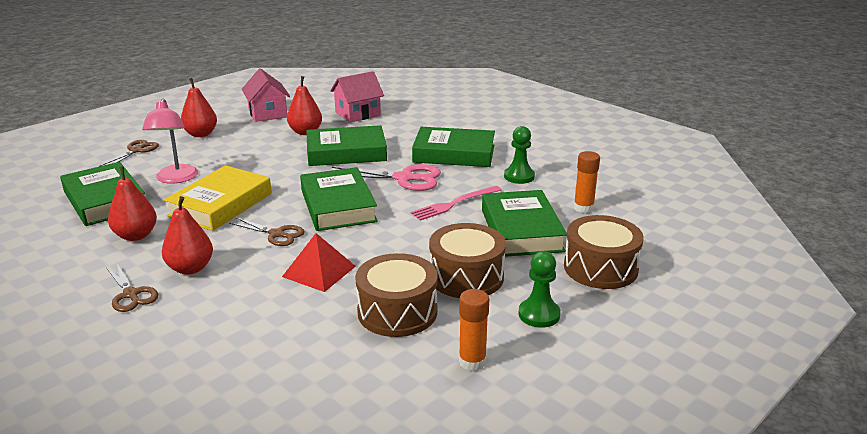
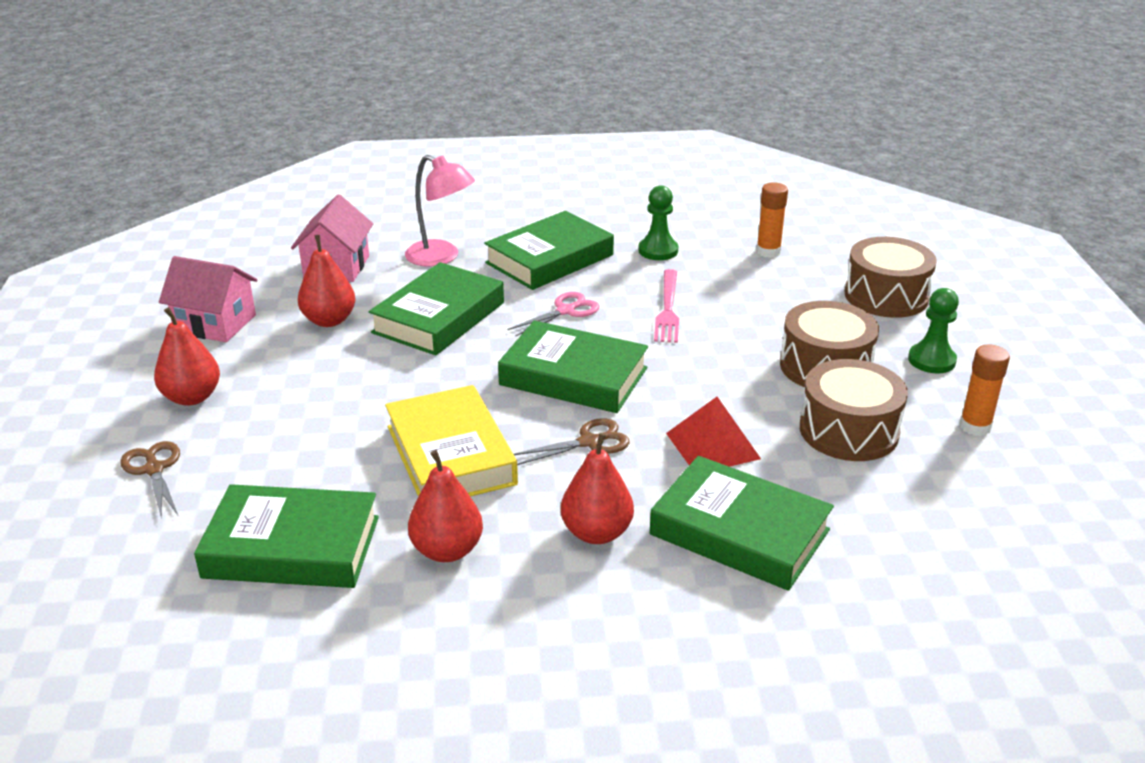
camera: 50 degrees left, 5 degrees up
(131, 294) = (608, 600): brown scissors -> none
(176, 179) = (314, 465): pink lamp -> pink lamp (441, 257)
(404, 178) = (566, 311): pink scissors -> pink scissors, size x0.64
(521, 230) = (770, 300): green book -> green book (739, 532)

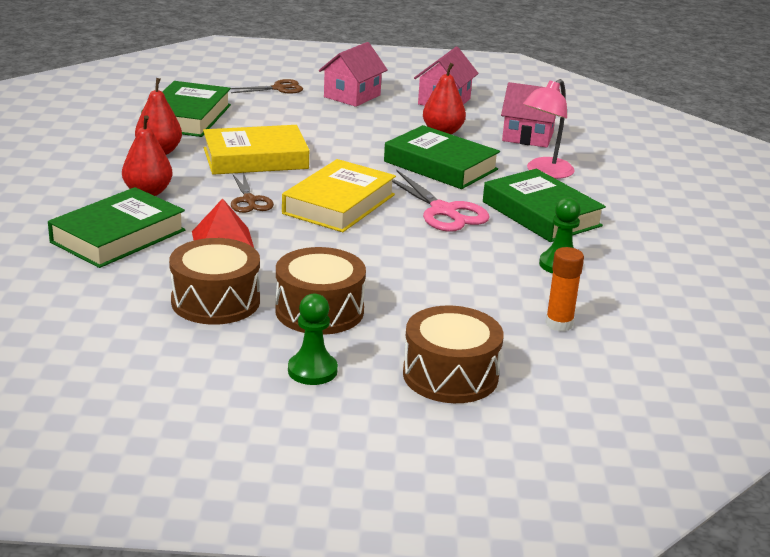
camera: 95 degrees right, 5 degrees down
(192, 397) = (352, 96): red pear -> pink house
(566, 311) = (443, 211): pink scissors -> pink scissors, size x1.57
(573, 376) = (339, 204): green book -> yellow book
(667, 309) = (440, 254): pink fork -> none
(975, 427) = (192, 364): orange glue stick -> none

